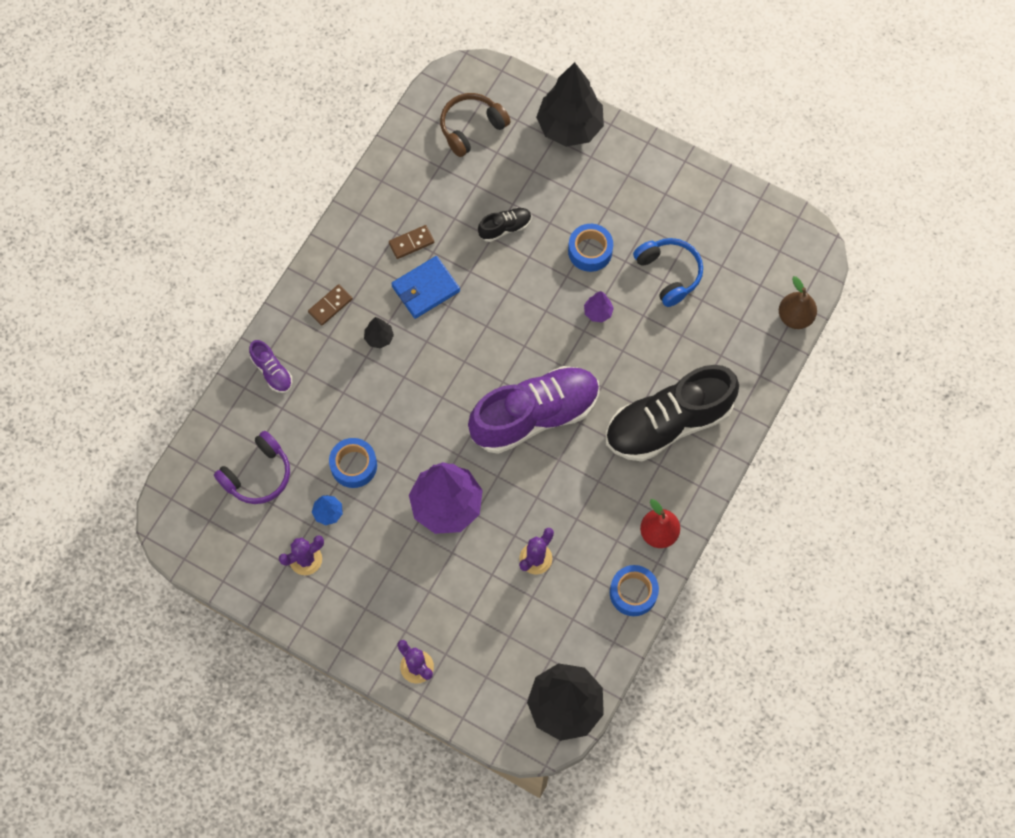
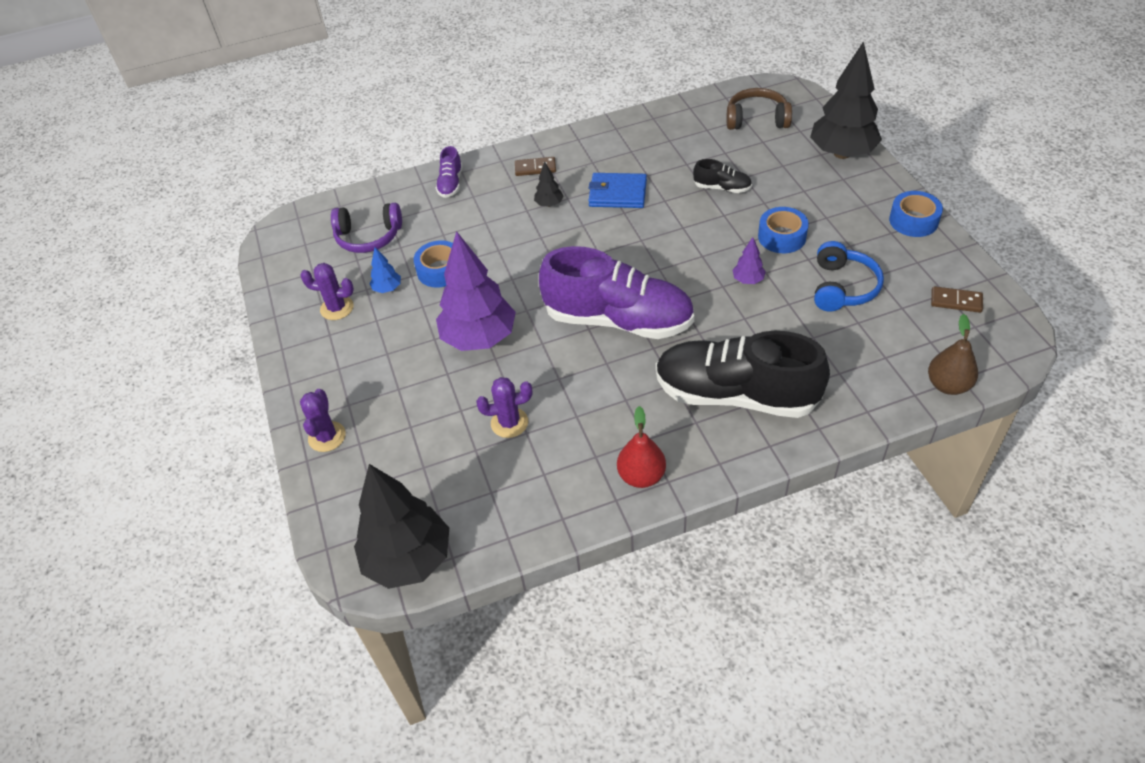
camera: 45 degrees right, 20 degrees down
(411, 243) = (636, 162): brown domino -> brown domino (956, 301)
(633, 592) = (567, 509): blue tape -> blue tape (913, 221)

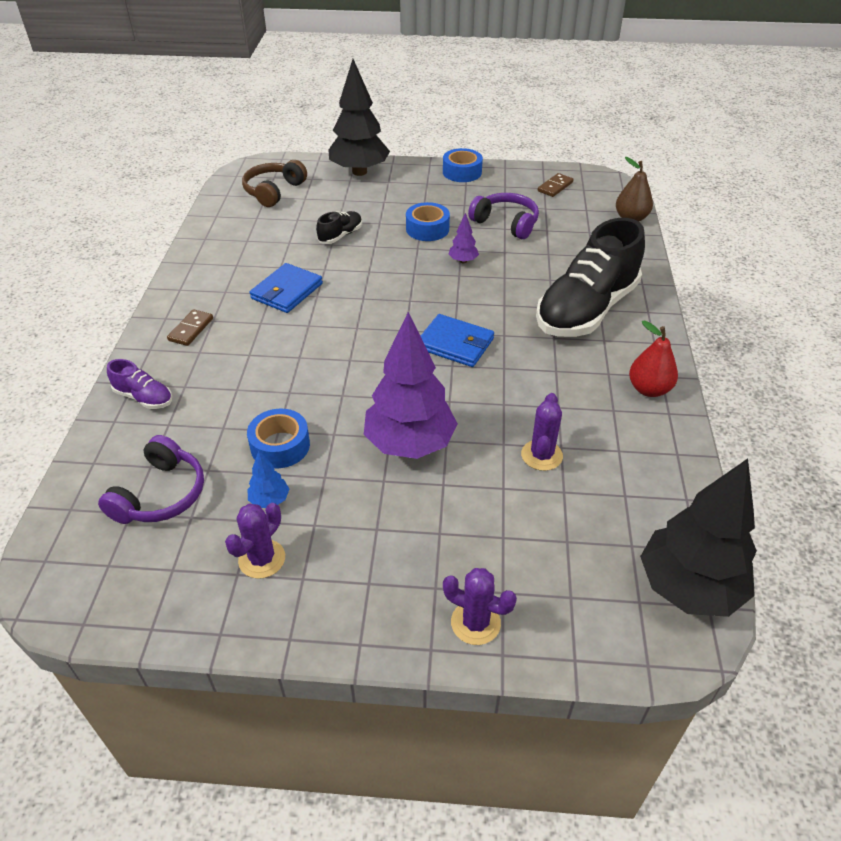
camera: 70 degrees left, 5 degrees down
(549, 204) = (256, 337): black tree -> none
(618, 320) = (455, 344): purple shoe -> blue wallet
(842, 287) = (506, 223): blue headphones -> purple headphones

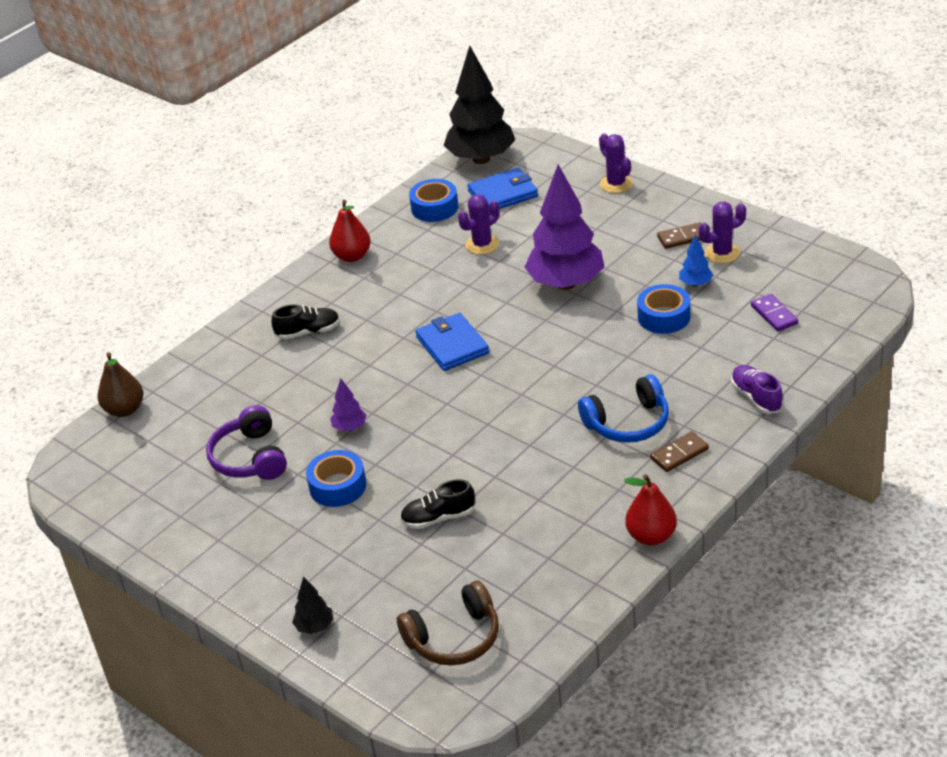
camera: 140 degrees left, 5 degrees down
(161, 494) = (774, 315): purple headphones -> purple domino
(182, 273) = (651, 536): none -> red pear
(249, 337) = (628, 423): none -> blue headphones
(286, 291) = (555, 463): blue wallet -> blue wallet (503, 194)
(359, 172) = (315, 627): black tree -> black tree, size x0.42
(462, 172) = (196, 564): blue tape -> blue tape (434, 208)
(555, 187) = (130, 488): brown domino -> brown domino (682, 238)
(586, 310) = (308, 332): black shoe -> black shoe, size x0.43

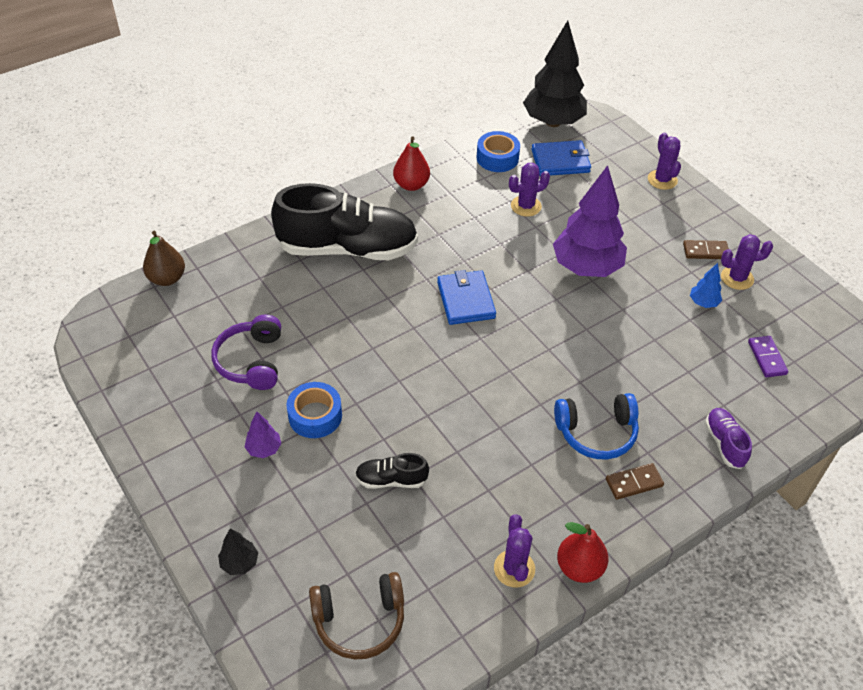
camera: 10 degrees right, 10 degrees up
(308, 332) = (347, 248): black shoe -> black shoe, size x2.34
(350, 427) = (347, 357): purple tree -> purple tree (264, 449)
(588, 555) = (514, 568): none -> purple cactus
(664, 317) = (664, 329): blue tape -> none

